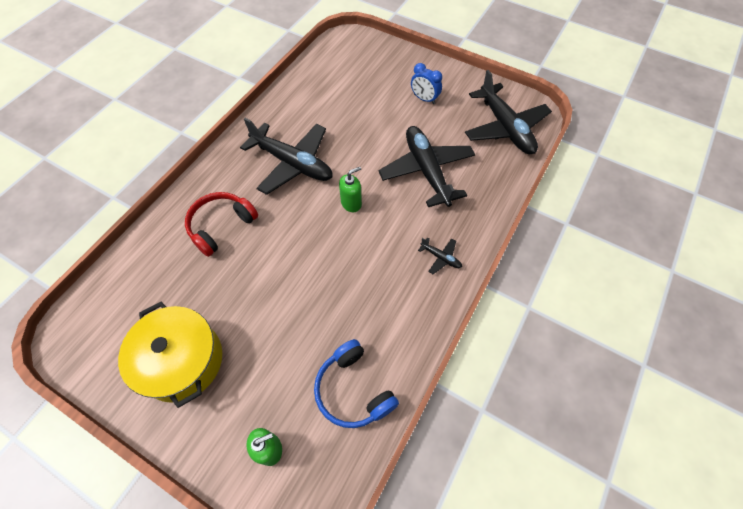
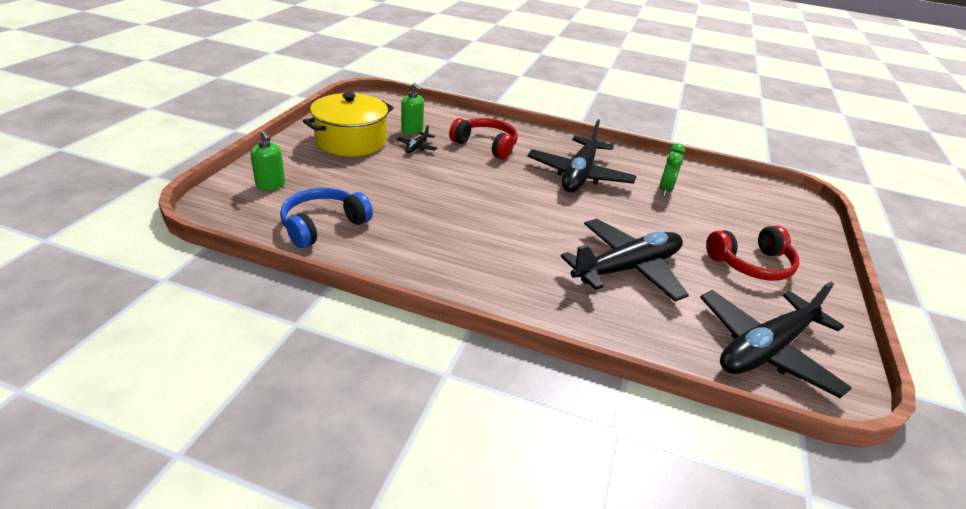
camera: 75 degrees right, 25 degrees down
(325, 112) = (665, 190): none -> green clock
(351, 203) = (546, 213): green soap dispenser -> green soap dispenser (412, 130)
(424, 99) = (751, 264): blue clock -> red headphones
(441, 258) = (497, 283): black plane -> black plane (417, 147)

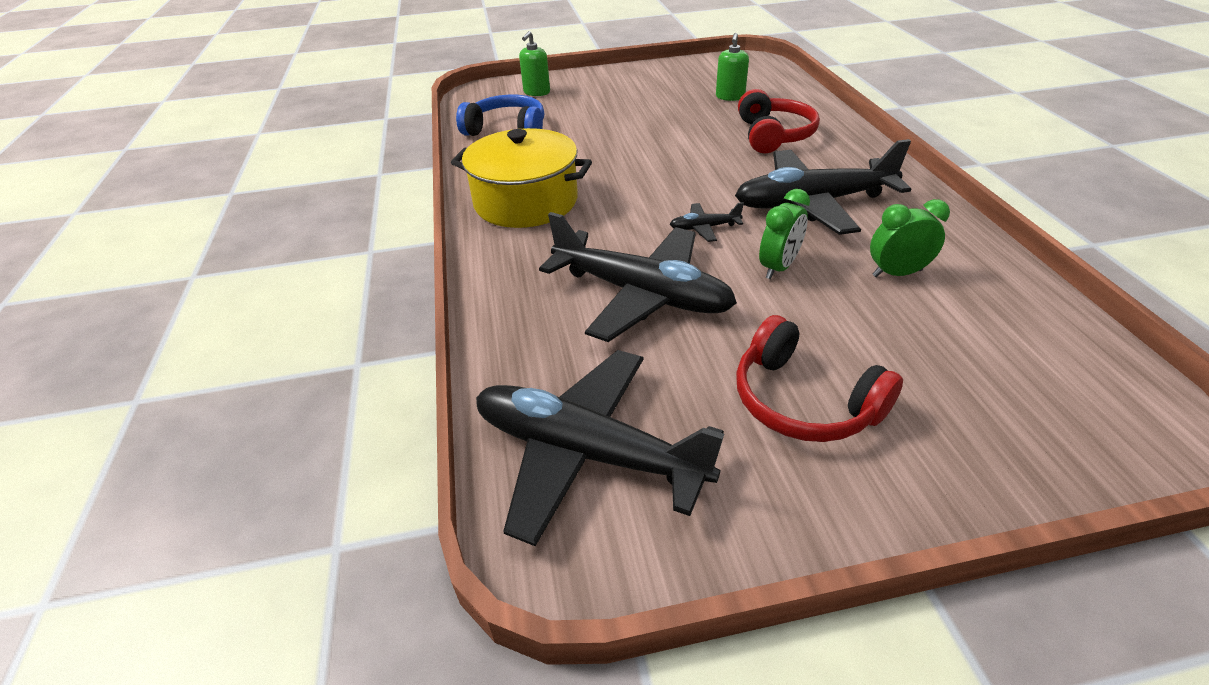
camera: 65 degrees right, 5 degrees up
(351, 141) = (657, 86): yellow pot -> yellow pot (526, 202)
(417, 147) = (700, 110): black plane -> black plane (704, 228)
(634, 215) = (778, 267): none -> green clock

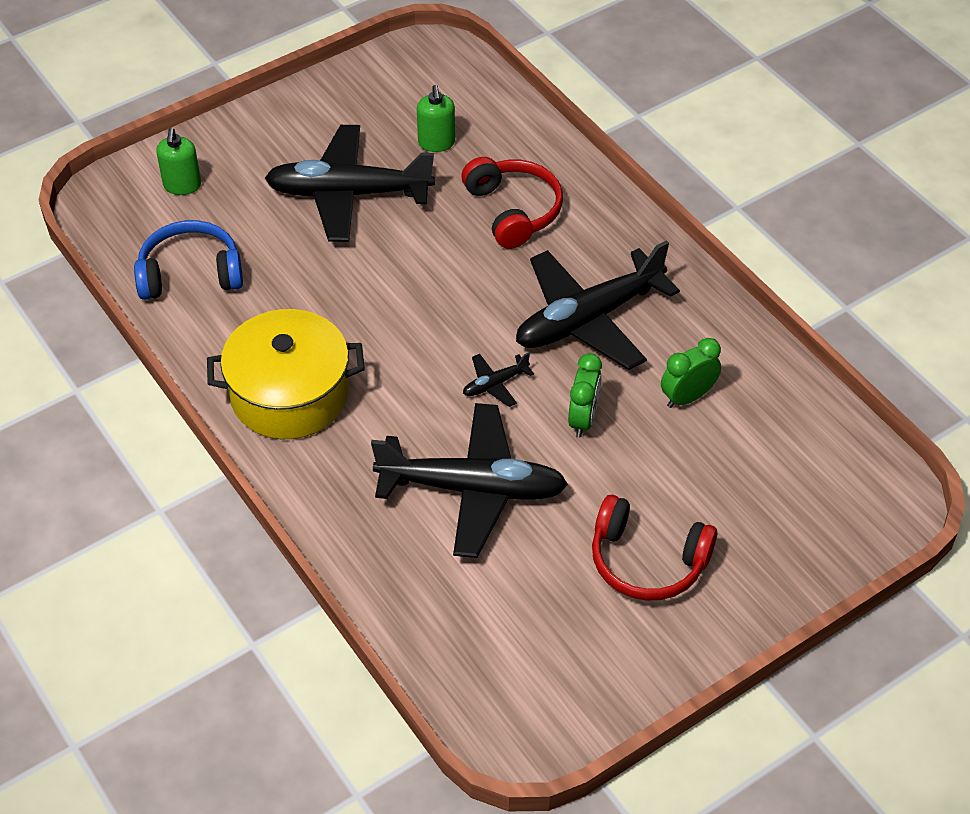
camera: 25 degrees left, 10 degrees up
(587, 453) = (503, 661): black plane -> black plane (348, 194)

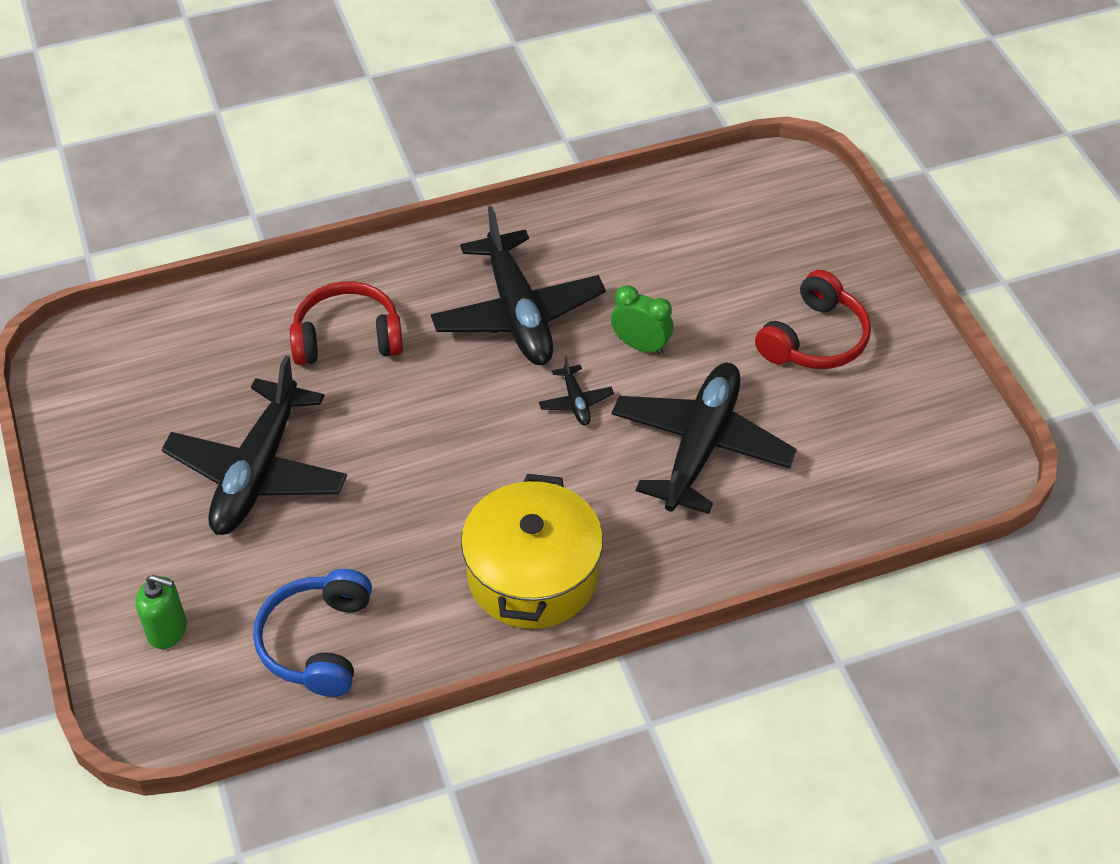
camera: 75 degrees left, 0 degrees up
(436, 143) = (216, 380): green soap dispenser -> none
(687, 397) = (638, 267): green clock -> none

